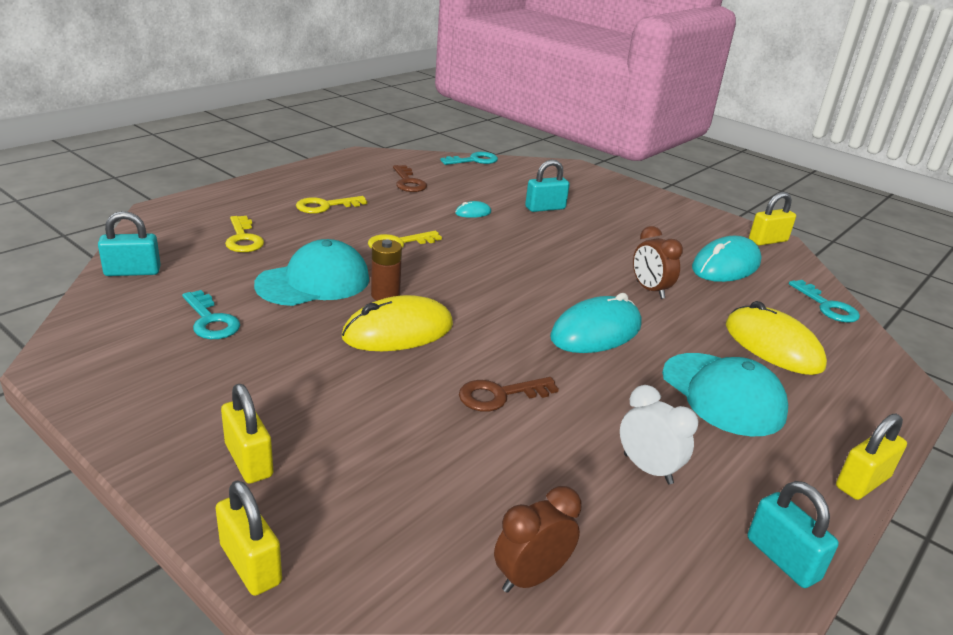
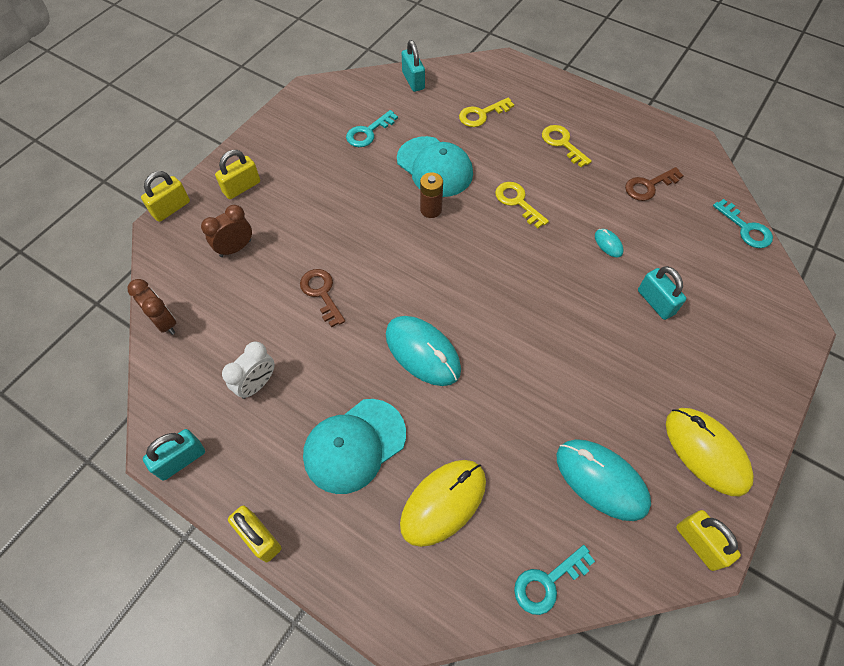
camera: 85 degrees right, 30 degrees up
(398, 331) = (384, 226): yellow mouse -> yellow mouse (706, 452)
(650, 290) = (513, 398): brown clock -> brown clock (235, 248)

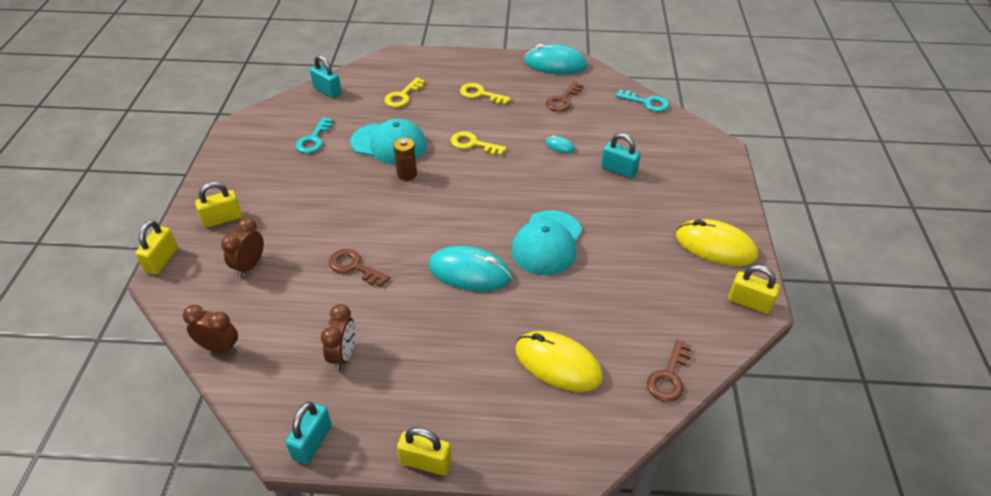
camera: 30 degrees left, 15 degrees down
(242, 187) = (222, 219): yellow padlock -> yellow padlock turned 45 degrees clockwise
(257, 384) = (343, 355): white clock -> brown clock
(354, 445) = (460, 359): turquoise cap -> turquoise cap (547, 243)
(443, 502) = (558, 364): yellow mouse -> yellow mouse turned 75 degrees counterclockwise
(547, 582) = (669, 377): turquoise key -> brown key
(601, 480) = (660, 295): turquoise mouse -> turquoise mouse (555, 64)

